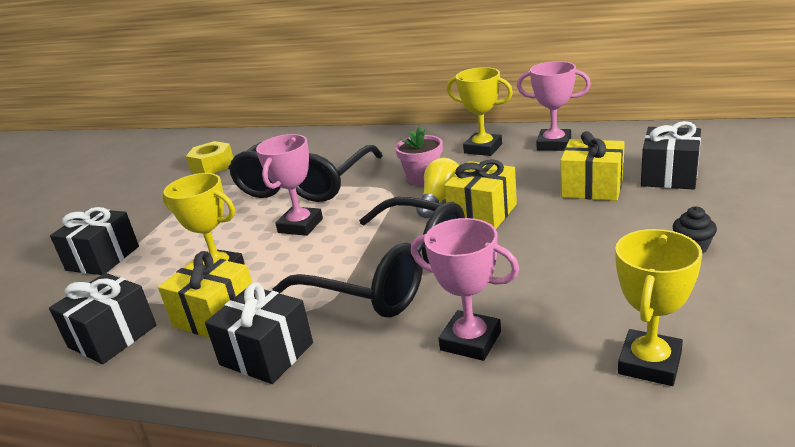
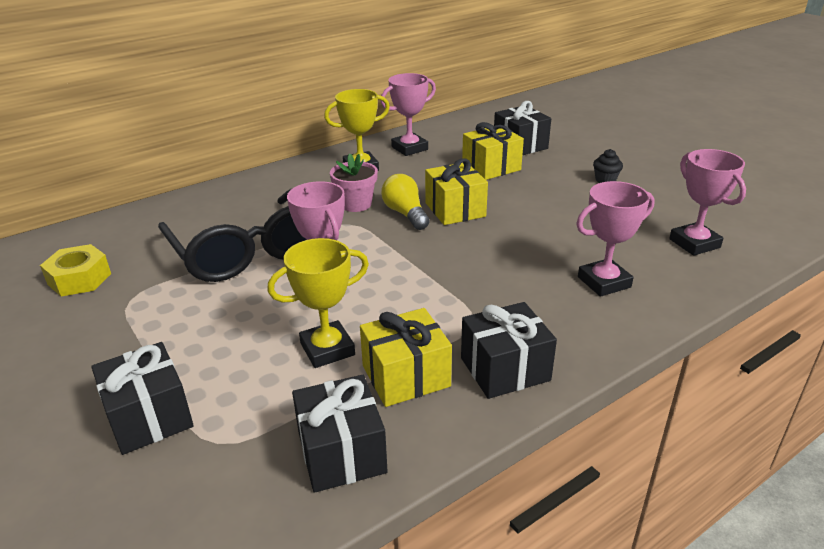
camera: 55 degrees left, 5 degrees up
(390, 275) = (478, 275): black glasses -> none
(649, 363) = (694, 243): yellow trophy -> pink trophy

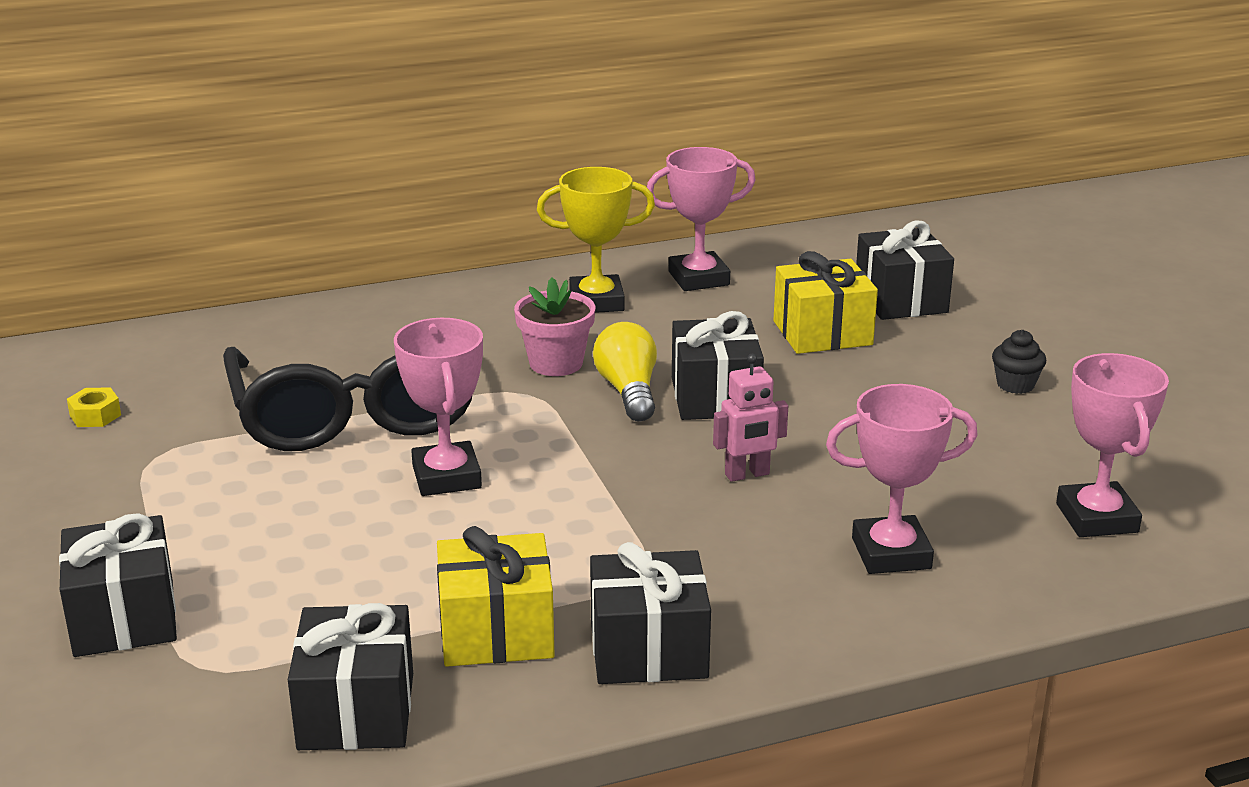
camera: 15 degrees right, 5 degrees down
(79, 279) = (95, 415): yellow nut -> yellow nut, size x0.56
(327, 349) = (402, 575): yellow trophy -> none
(455, 210) = (715, 397): yellow gift -> black gift
(498, 250) = (747, 475): none -> pink robot

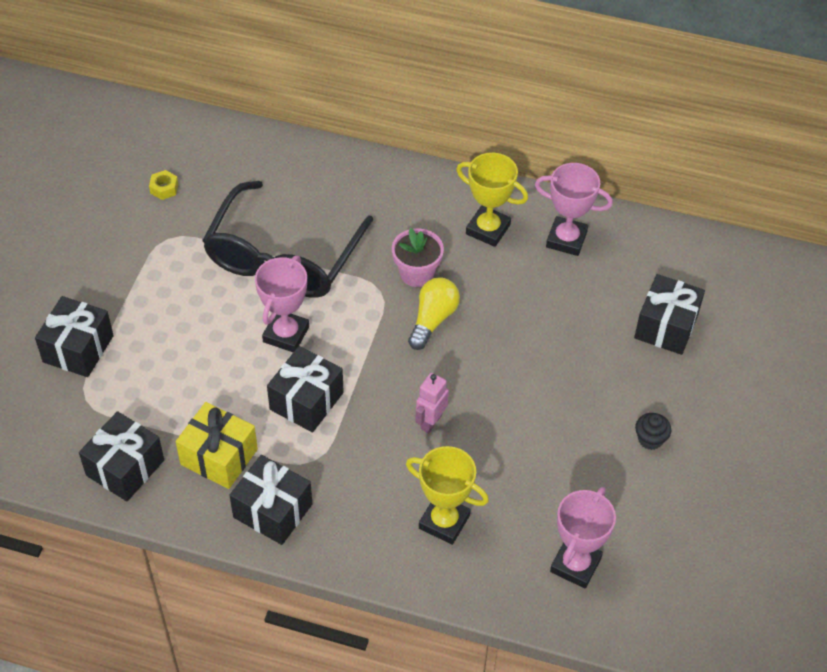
camera: 35 degrees right, 25 degrees up
(715, 397) = (473, 351): black gift -> black gift (306, 401)
(747, 475) = (431, 422): pink robot -> pink robot turned 105 degrees clockwise
(822, 333) = (587, 330): yellow gift -> none
(891, 553) = (444, 522): pink trophy -> yellow trophy

